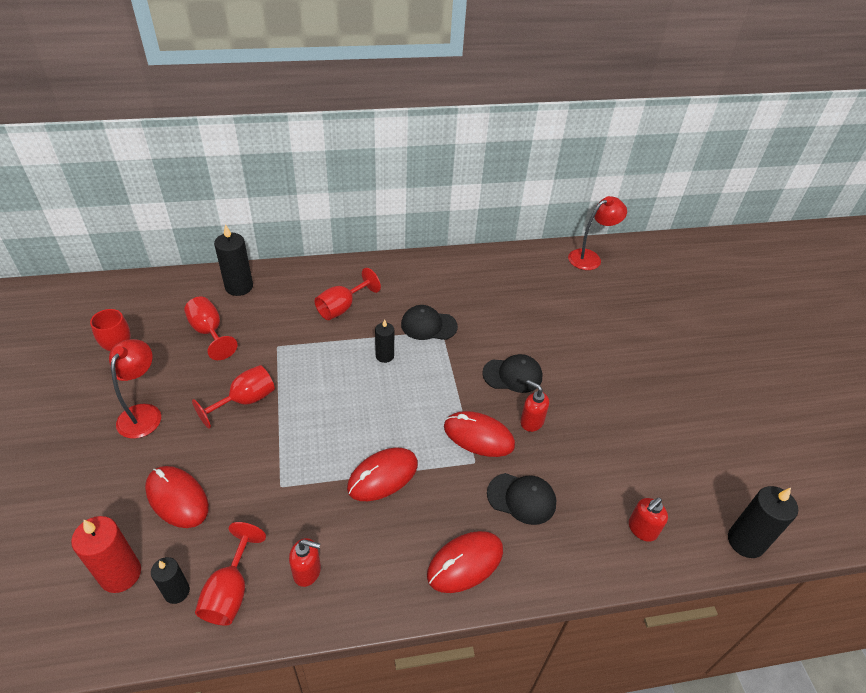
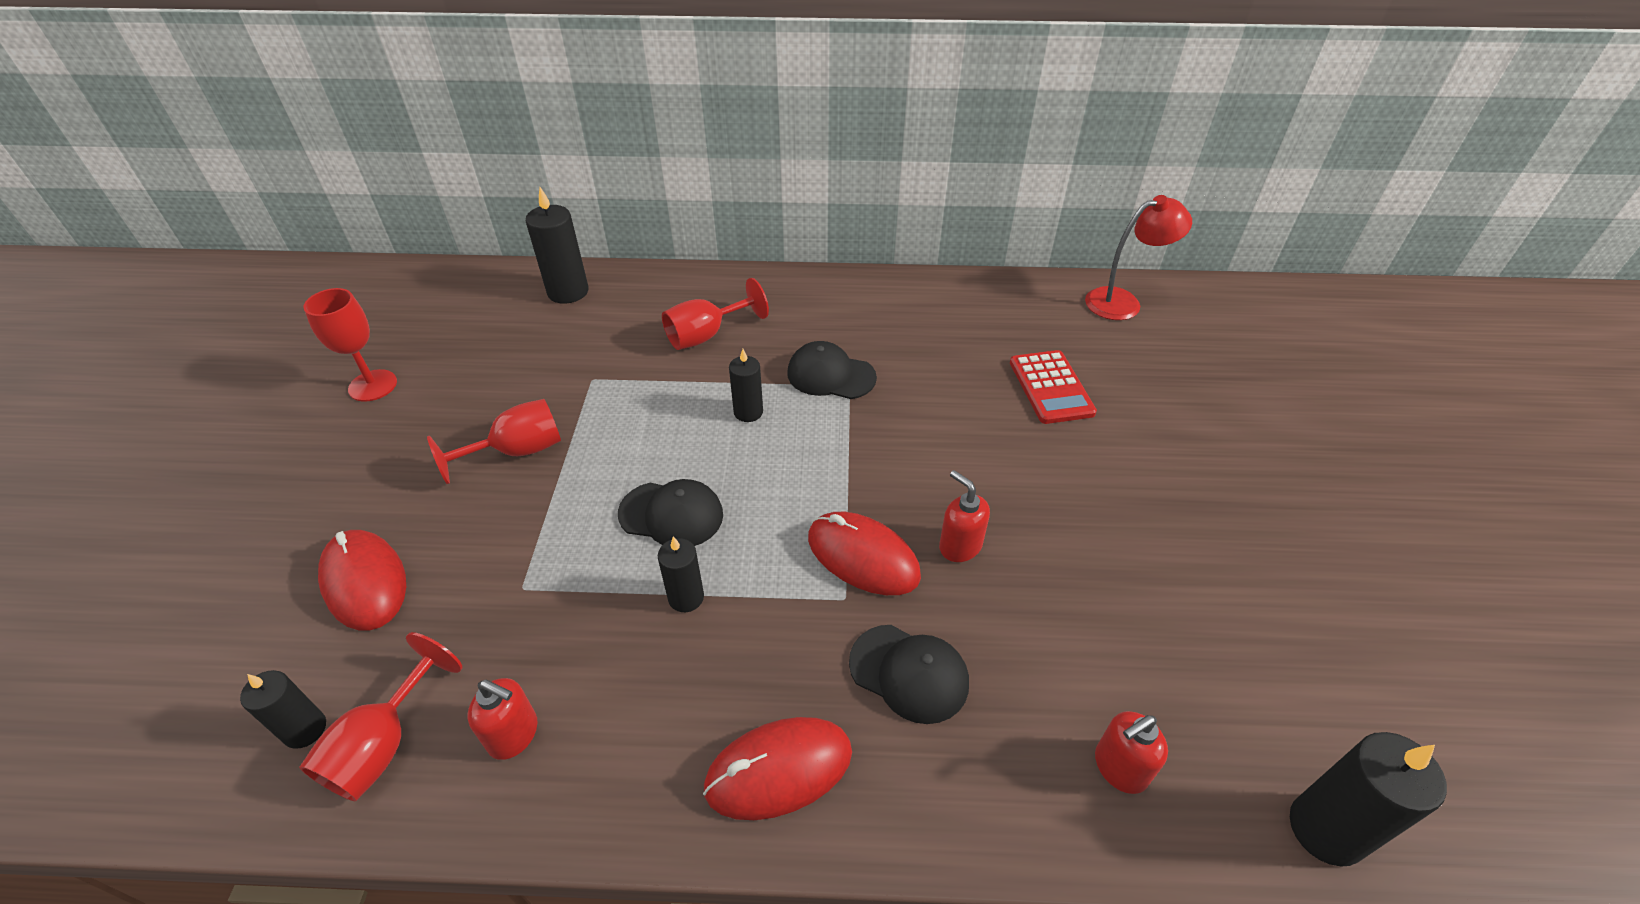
camera: 15 degrees right, 0 degrees up
(120, 574) = (237, 685): red candle -> none
(143, 413) = (368, 450): red lamp -> none
(209, 332) = (503, 349): red goblet -> none
(382, 476) = (686, 597): red mouse -> black candle
(512, 375) = (947, 467): black cap -> black cap (671, 514)
(560, 318) = (1051, 387): none -> red calculator

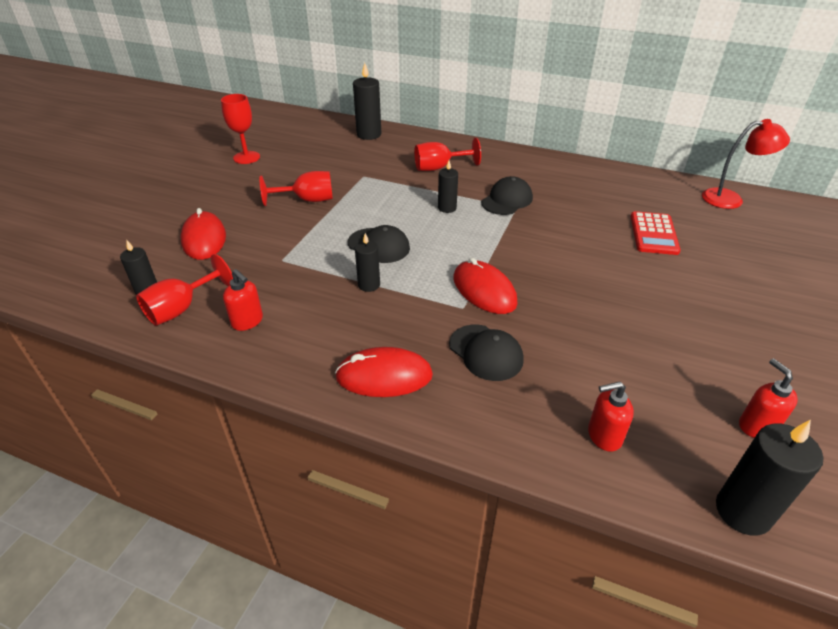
camera: 20 degrees right, 5 degrees down
(831, 375) = (507, 200): black cap -> black cap turned 90 degrees clockwise
(959, 546) = (549, 299): red soap dispenser -> red soap dispenser (757, 426)

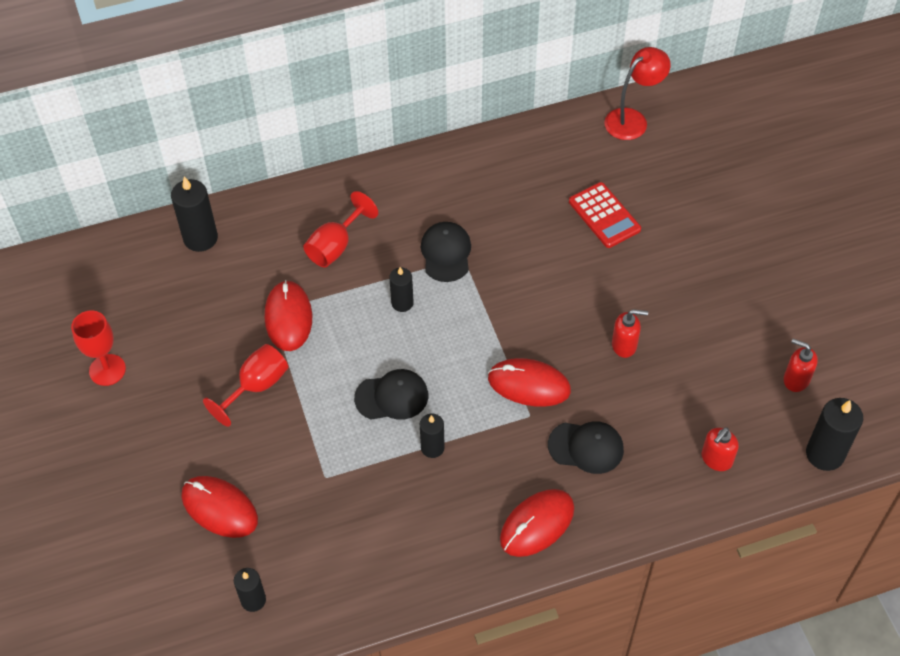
camera: 40 degrees left, 15 degrees up
(181, 308) = (306, 591): red goblet -> none
(247, 321) = (378, 559): red soap dispenser -> red soap dispenser (624, 345)
(369, 182) = (288, 317): none -> red mouse

